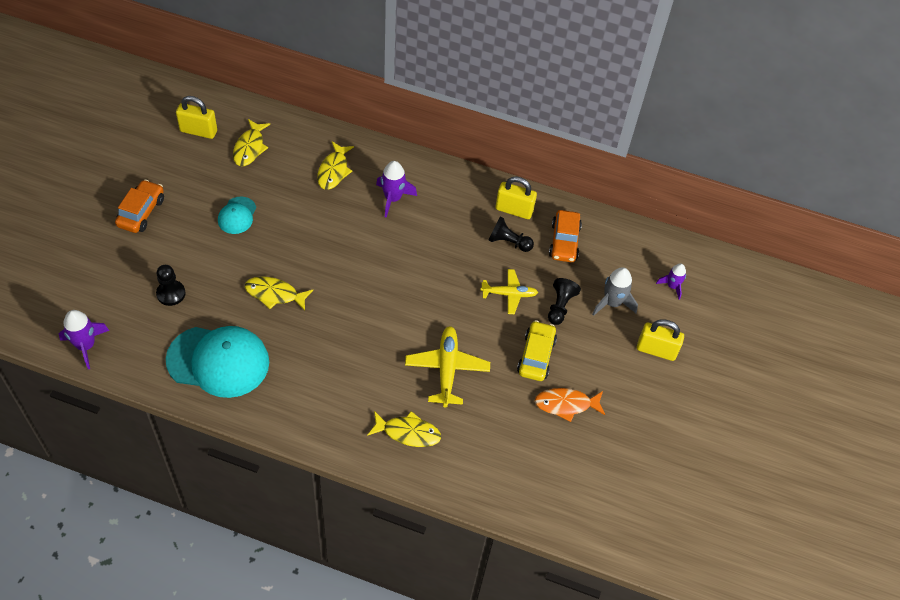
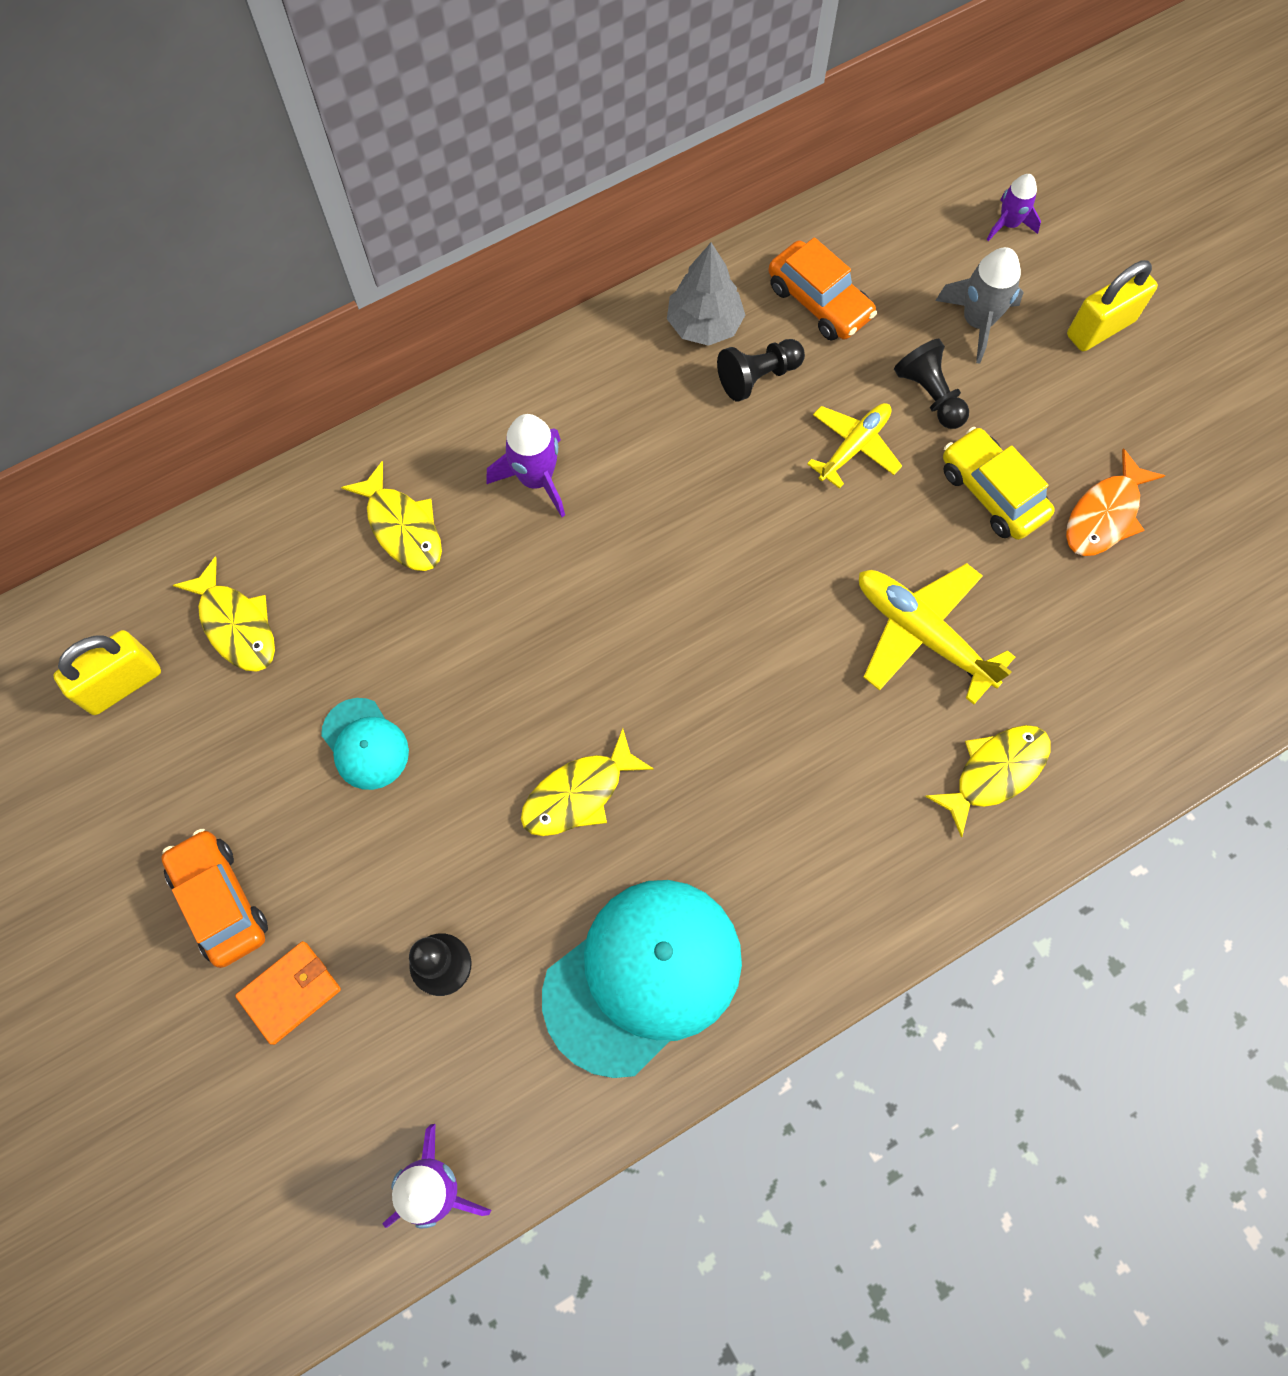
camera: 45 degrees left, 15 degrees up
(124, 255) = (290, 992): none -> orange wallet
(514, 210) = (704, 325): yellow padlock -> grey tree

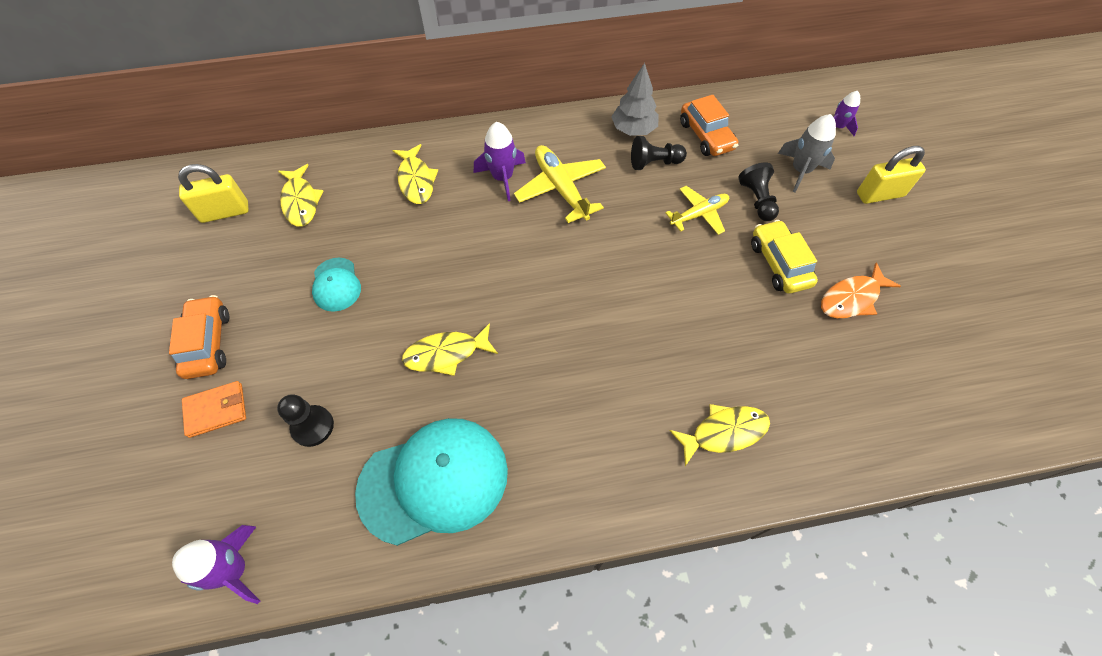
camera: 20 degrees right, 10 degrees down
(922, 633) = (704, 331): yellow plane -> yellow plane (561, 188)

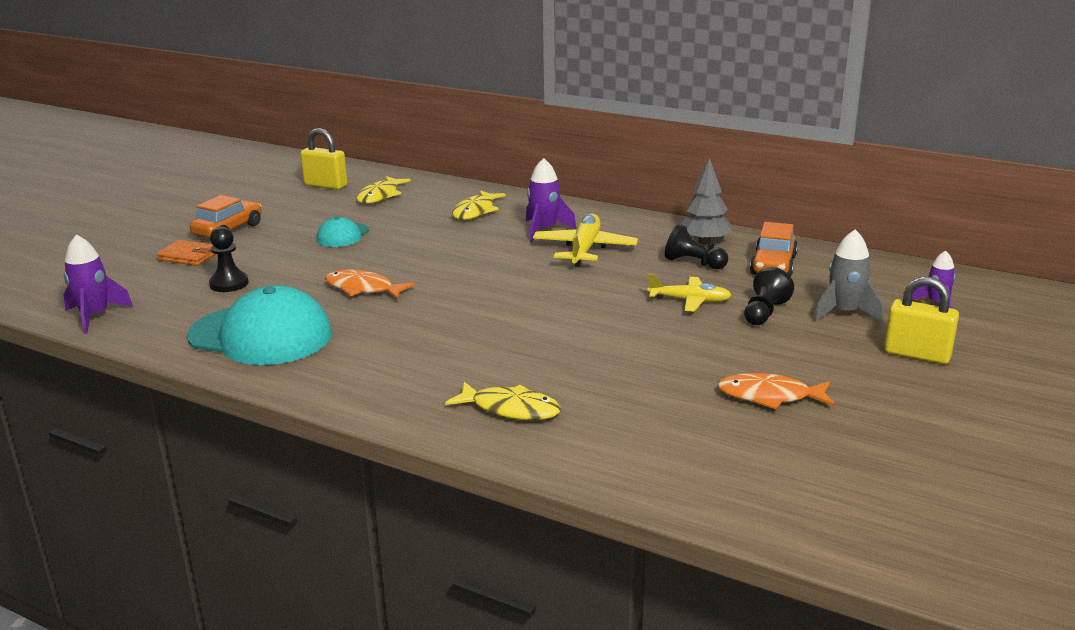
camera: 40 degrees right, 35 degrees down
(446, 354) = (363, 289): yellow fish -> orange fish
(779, 264) = (724, 351): yellow car -> none

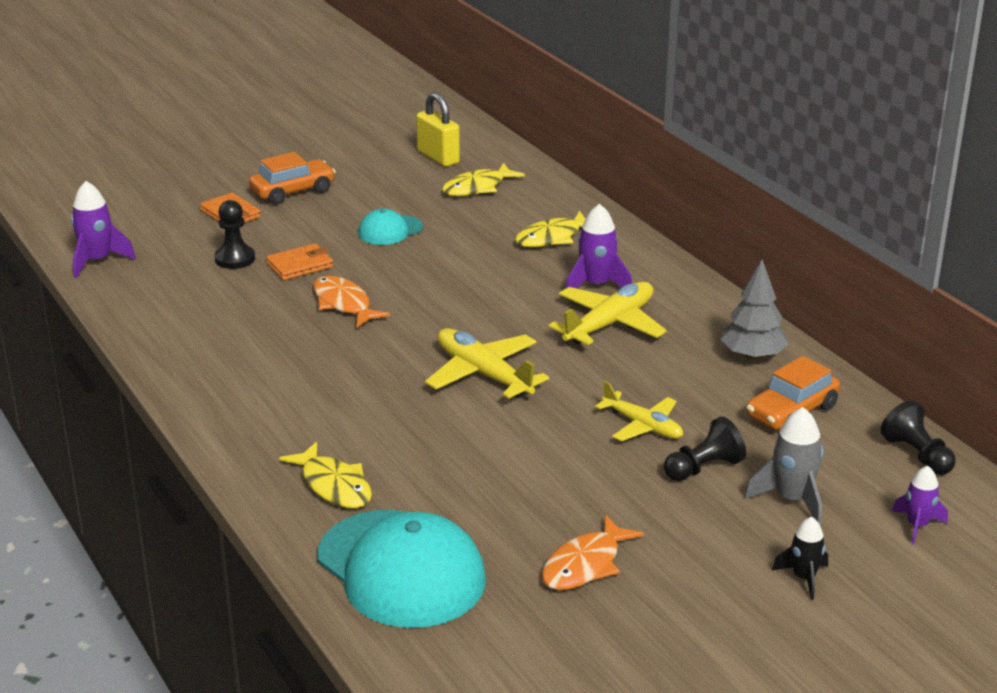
camera: 30 degrees right, 5 degrees up
(261, 335) = (207, 328): turquoise cap -> turquoise cap (401, 569)
(293, 274) = (300, 265): none -> orange wallet
(533, 302) = (483, 374): none -> yellow plane
(694, 263) = (705, 380): black pawn -> black pawn (917, 455)
(769, 396) = (585, 565): orange fish -> orange fish turned 90 degrees counterclockwise
(917, 355) = (803, 578): yellow padlock -> black rocket

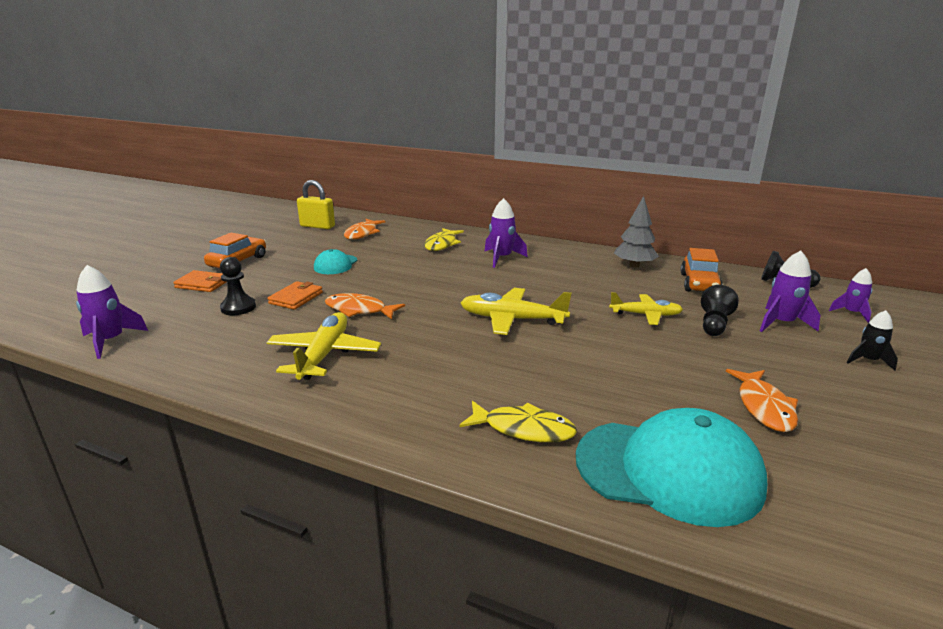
camera: 35 degrees left, 5 degrees down
(477, 187) = (362, 233): yellow fish -> orange fish
(609, 324) = (540, 273): yellow plane -> yellow plane (324, 355)
(792, 499) = (781, 323): grey rocket -> purple rocket

